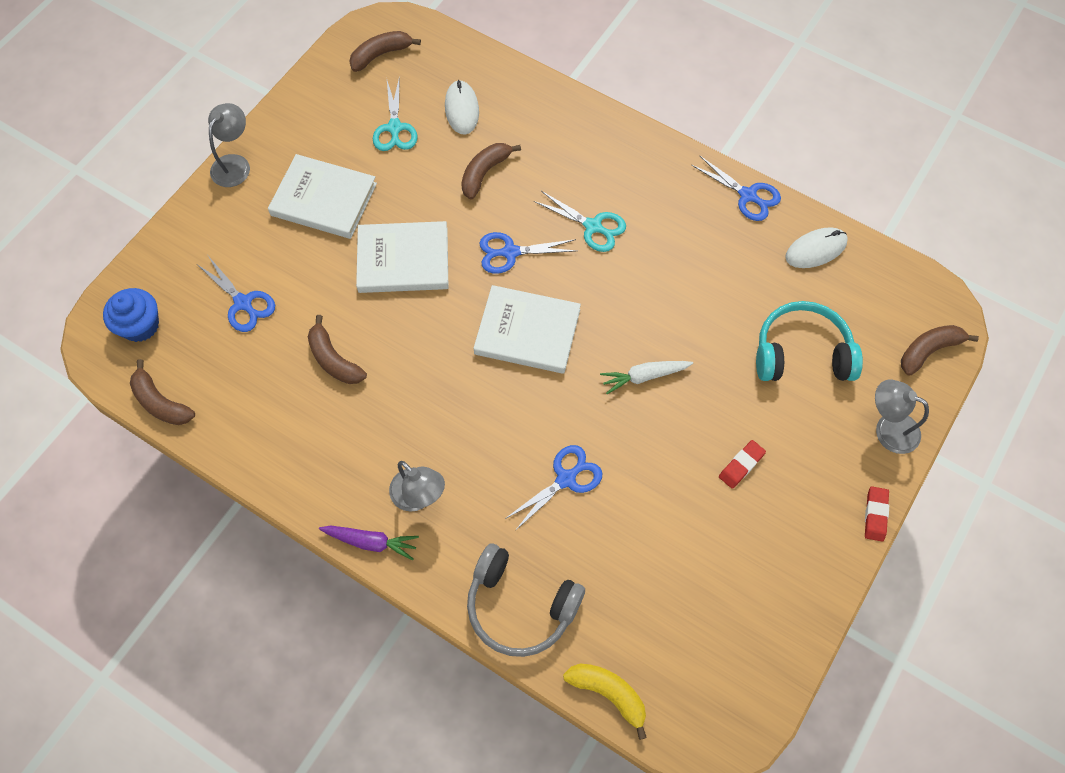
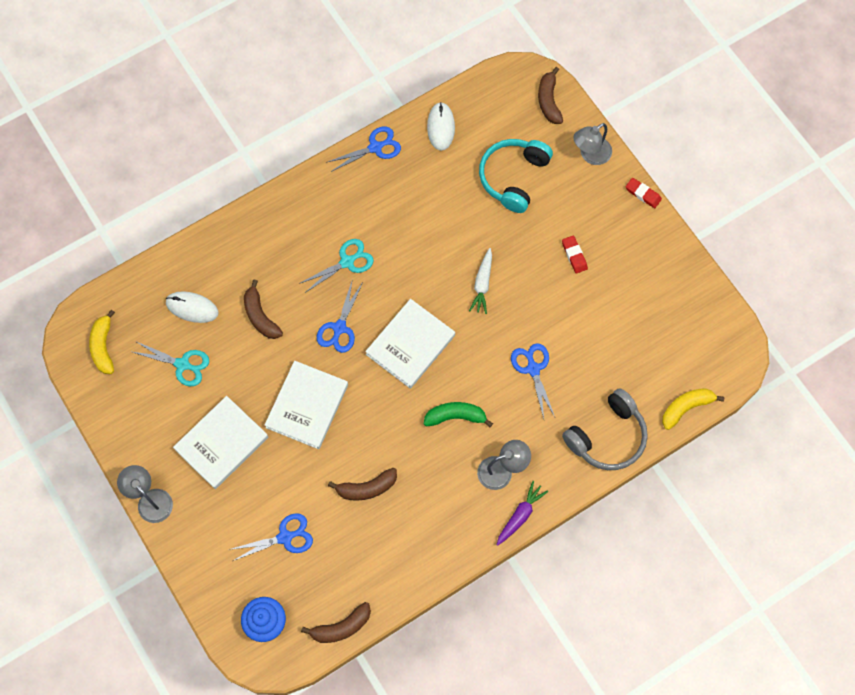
camera: 65 degrees left, 5 degrees up
(380, 55) = (103, 347): brown banana -> yellow banana
(463, 416) = (455, 416): none -> green banana

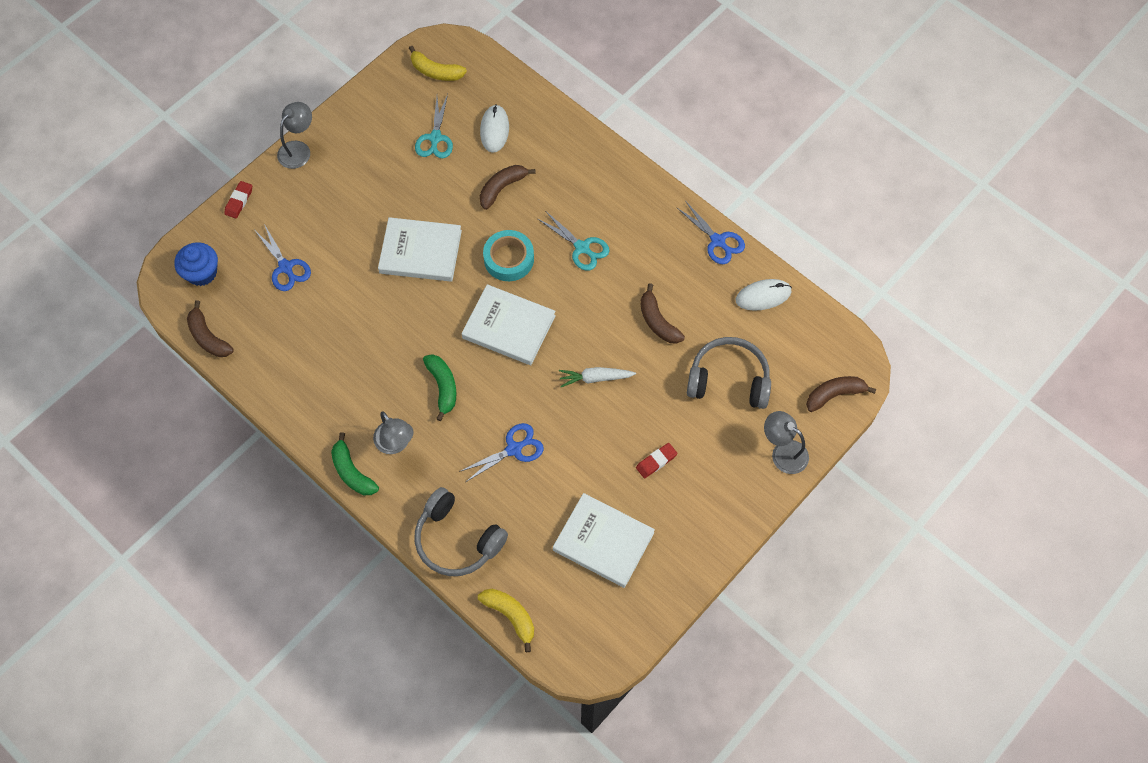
camera: 75 degrees right, 5 degrees down
(103, 347) = (436, 71): yellow banana -> yellow banana turned 135 degrees counterclockwise
(222, 443) = (365, 191): white book -> white book (603, 542)
(339, 328) = (509, 259): blue scissors -> turquoise tape
(367, 488) = (349, 325): brown banana -> brown banana (658, 321)
(513, 177) = (728, 380): turquoise headphones -> grey headphones
(520, 515) = (352, 472): purple carrot -> green banana
(643, 194) = (754, 518): red eraser -> red eraser (239, 201)

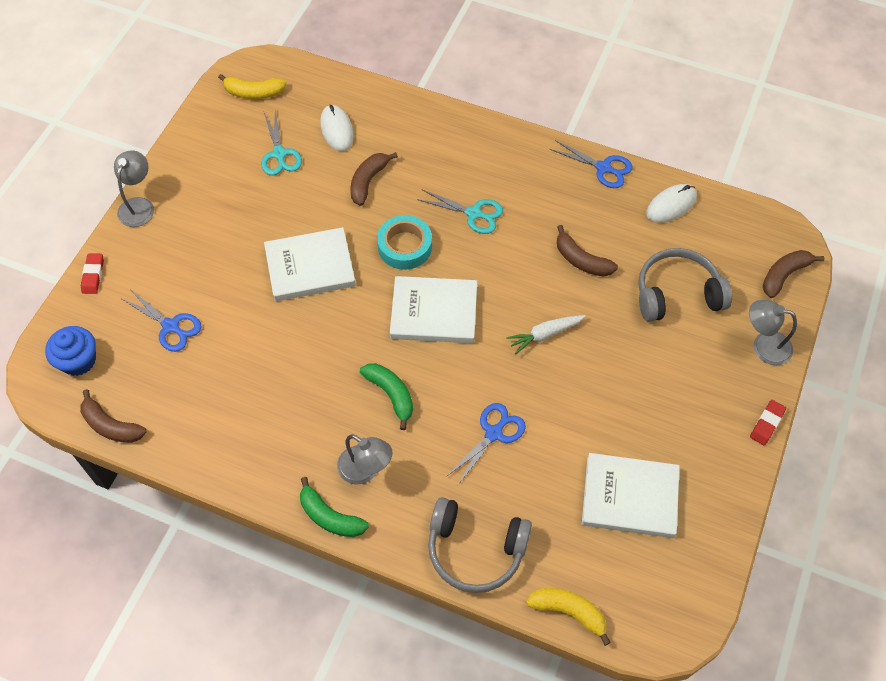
camera: 20 degrees left, 5 degrees down
(656, 461) = (644, 397): red eraser -> red eraser (766, 424)

